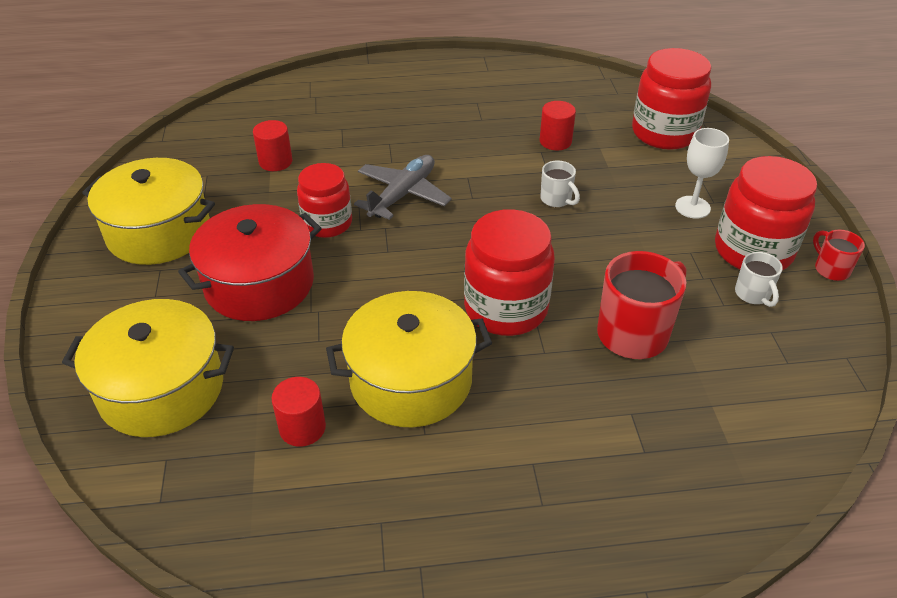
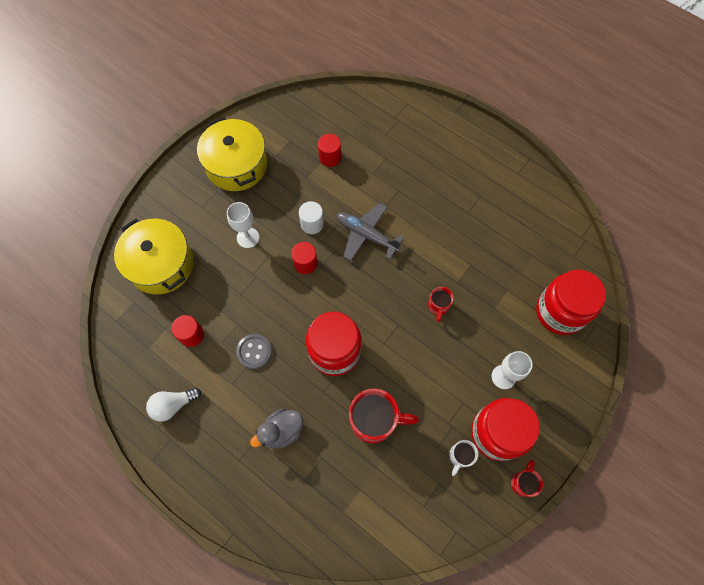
camera: 45 degrees right, 25 degrees up
(259, 284) = (248, 237): red pot -> white goblet
(327, 223) = (312, 224): red jar -> white cylinder
(373, 524) = (173, 405): none -> white light bulb
(403, 194) = (366, 235): grey plane -> grey plane turned 135 degrees counterclockwise
(411, 380) = (254, 351): yellow pot -> grey button
(551, 428) = (281, 431): none -> grey duck
(555, 141) = (488, 264): red cylinder -> red cylinder (305, 263)
(557, 199) = (438, 306): white mug -> red mug

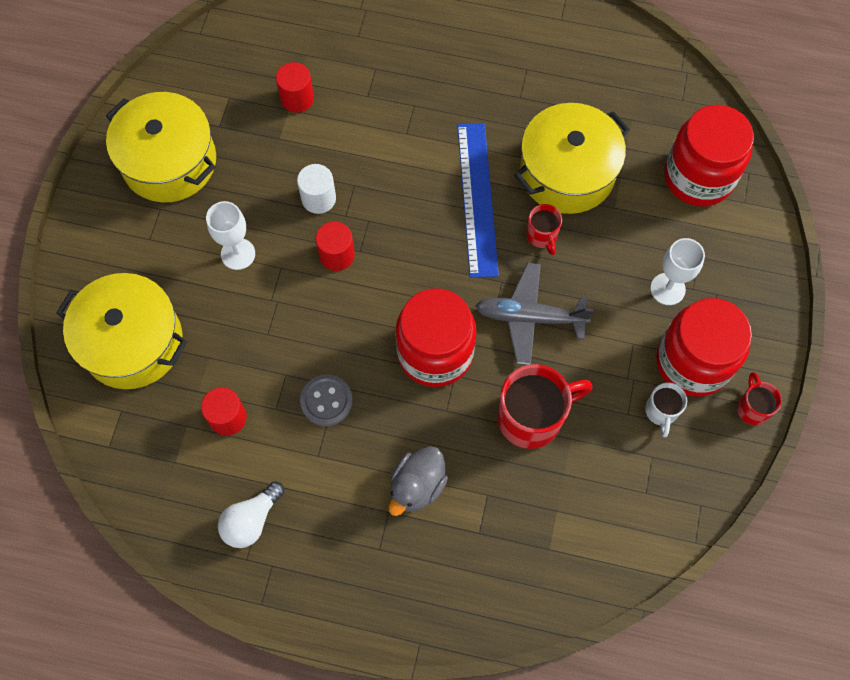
camera: 25 degrees left, 0 degrees up
(366, 235) = (400, 182): grey plane -> grey plane (529, 317)
(408, 265) = (477, 198): none -> blue ruler
(474, 272) = (567, 172): none -> yellow pot

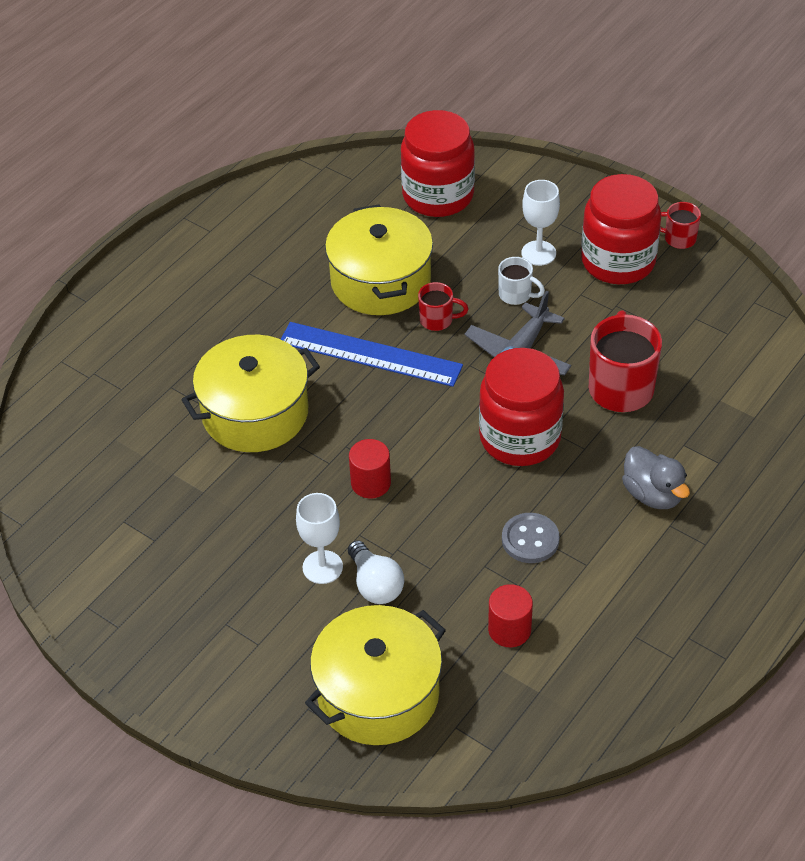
camera: 65 degrees left, 20 degrees down
(169, 162) = (171, 598): yellow pot -> yellow pot (255, 413)
(251, 520) = (633, 641): white light bulb -> white light bulb (375, 584)
(297, 98) = (164, 462): red cylinder -> none
(318, 198) = (296, 479): white cylinder -> none
(661, 412) = (656, 298): white mug -> white mug (516, 295)

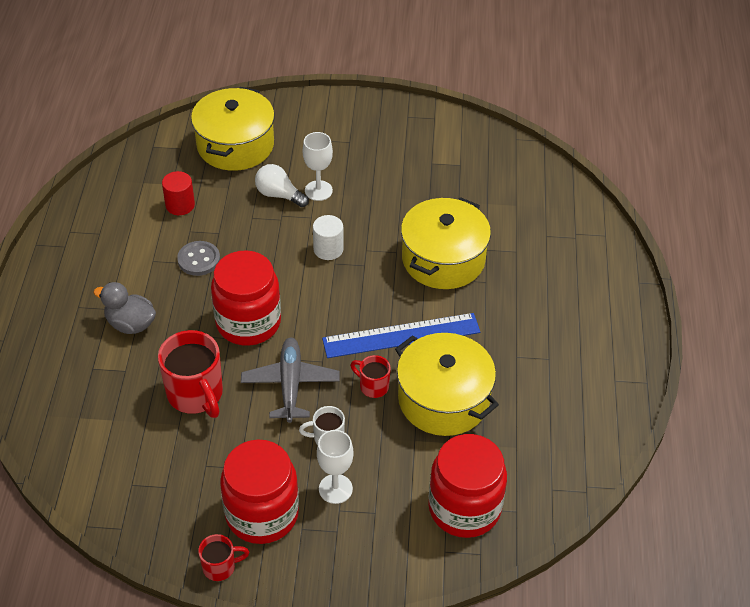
camera: 145 degrees right, 0 degrees up
(371, 483) = (328, 249): red cylinder -> white cylinder
(438, 320) = (373, 386): red mug -> red mug turned 60 degrees clockwise

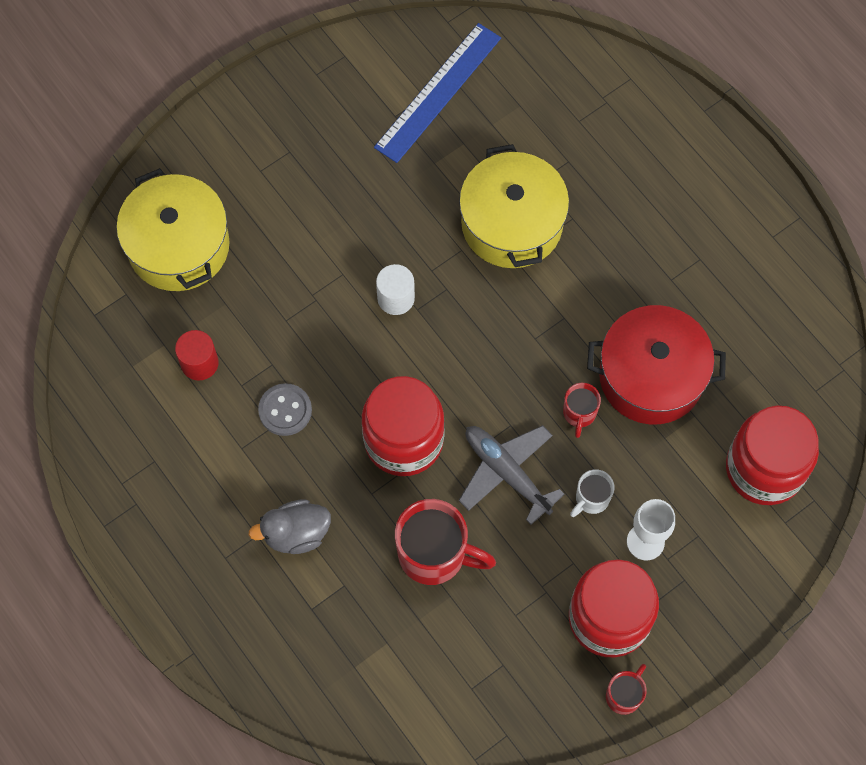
camera: 40 degrees left, 20 degrees up
(279, 195) = (285, 272): white light bulb -> none
(318, 190) = (318, 236): white goblet -> none
(373, 386) = (579, 414): red mug -> red mug turned 75 degrees counterclockwise
(401, 335) = (553, 339): blue ruler -> blue ruler (438, 92)
(443, 399) = (651, 376): yellow pot -> red pot

